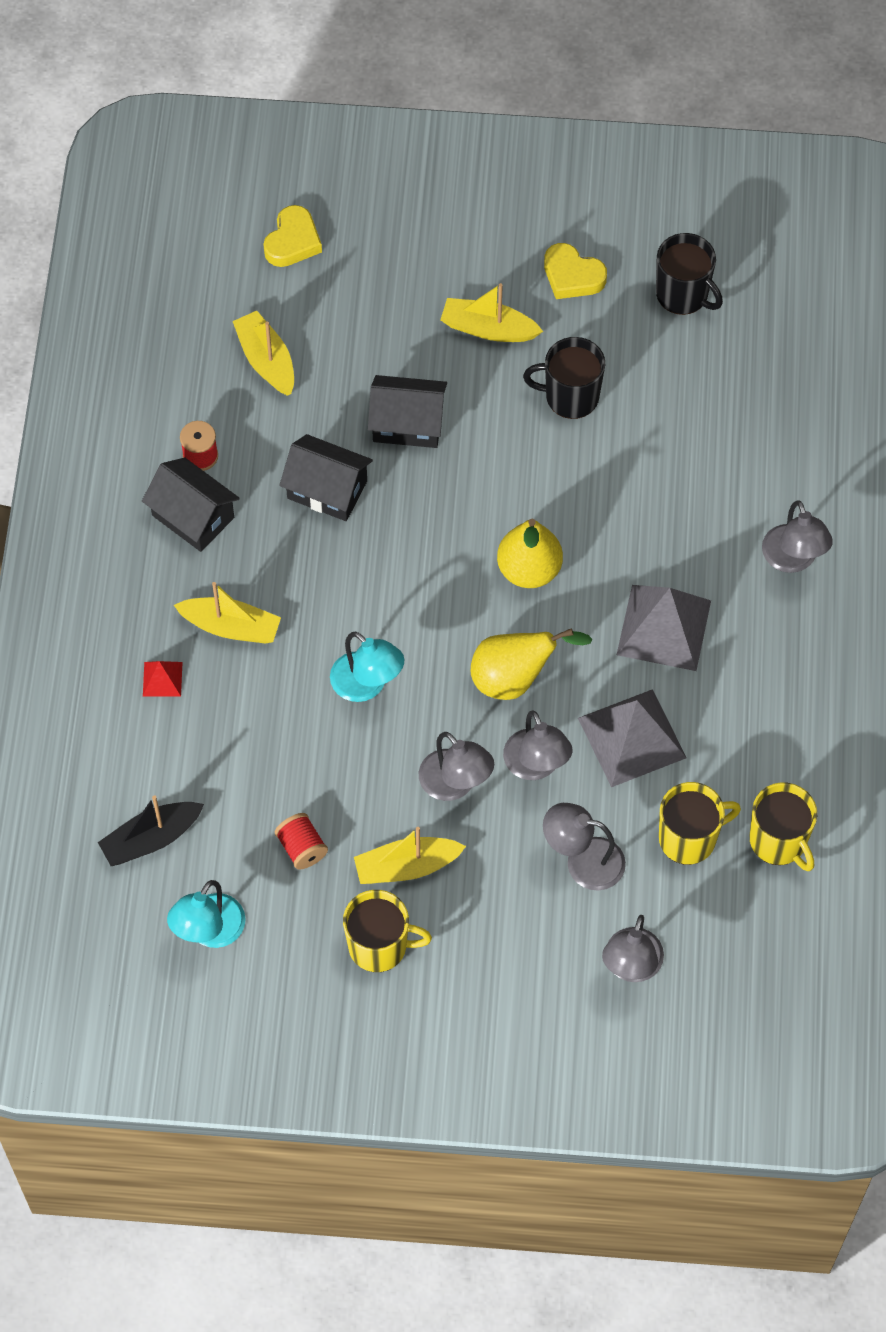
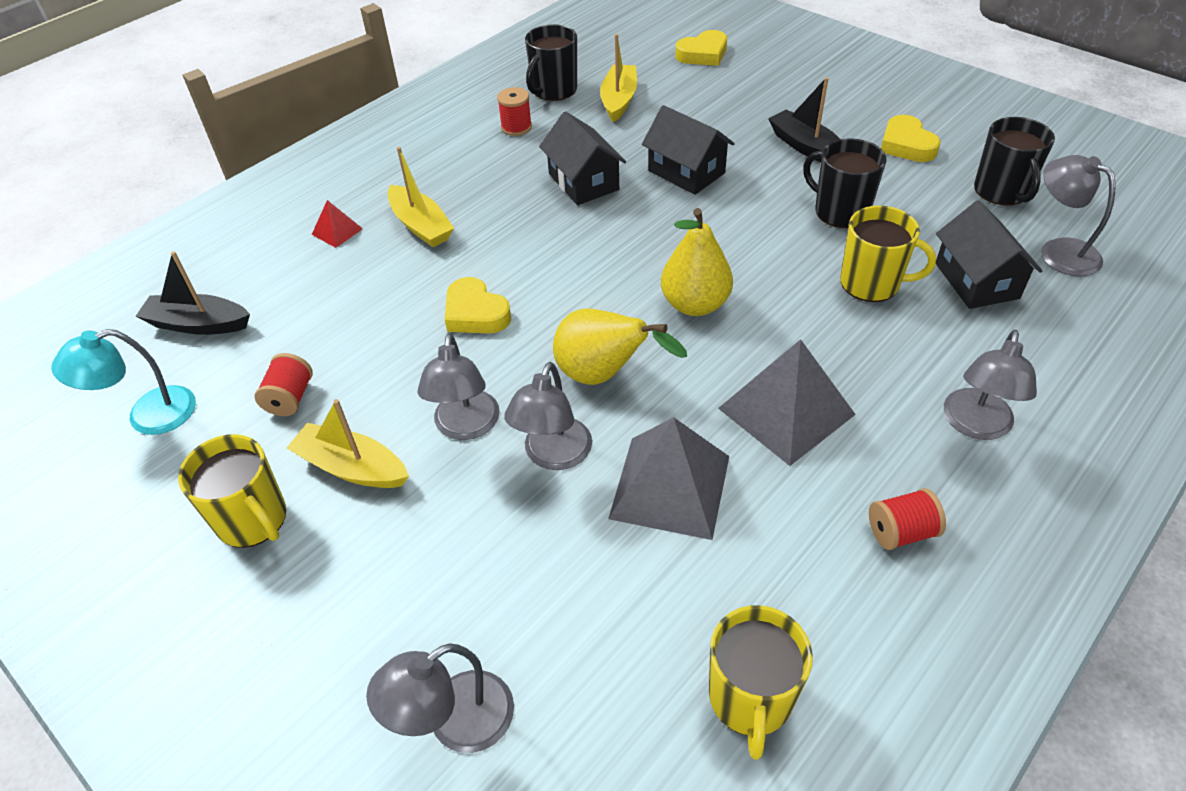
camera: 40 degrees right, 15 degrees down
(188, 382) = (554, 90): none -> black mug
(193, 516) = (472, 155): black house -> black house (976, 281)
(367, 685) = (475, 313): turquoise lamp -> yellow heart
(488, 329) = (806, 147): yellow boat -> black boat
(583, 861) = (514, 571): grey lamp -> grey lamp (1059, 251)
(689, 838) = (646, 623): yellow mug -> yellow mug (871, 283)
(794, 676) = (901, 532): none -> red spool

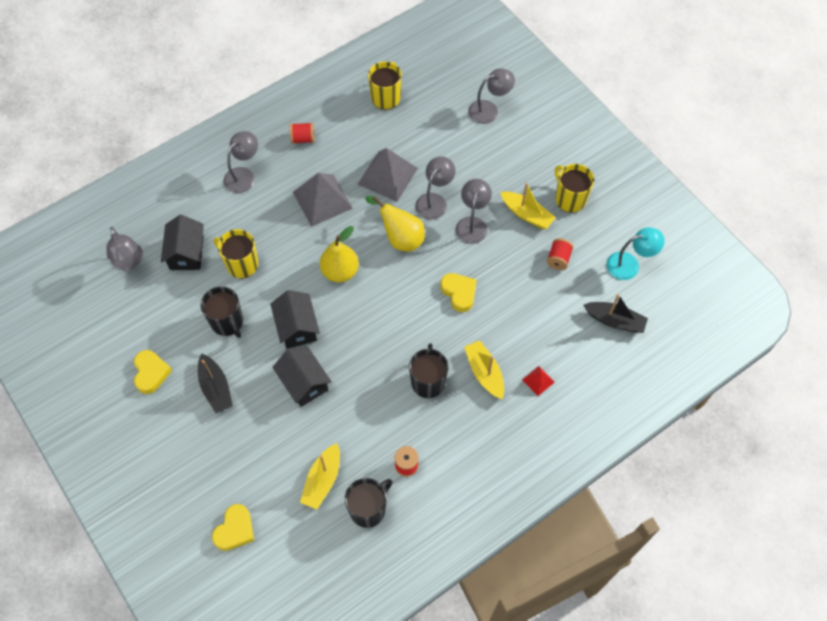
camera: 170 degrees left, 15 degrees up
(583, 182) = (373, 389): black house -> black house (297, 327)
(703, 54) = (235, 530): yellow heart -> yellow heart turned 135 degrees clockwise
(1001, 191) = (124, 315): black mug -> black mug (428, 381)

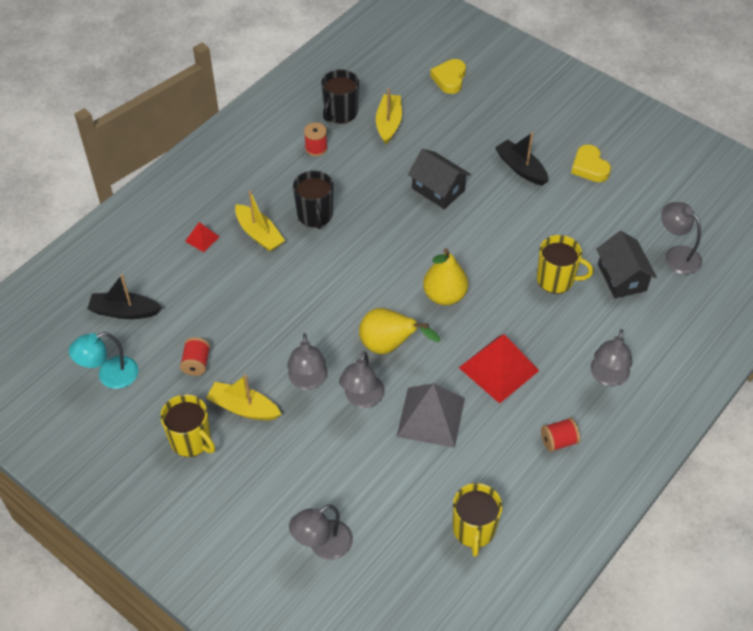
camera: 165 degrees right, 10 degrees down
(227, 322) = (540, 223): black mug -> none
(297, 327) = (467, 234): black house -> none
(322, 200) = (498, 369): grey pyramid -> red pyramid
(459, 293) = (304, 302): yellow heart -> none

